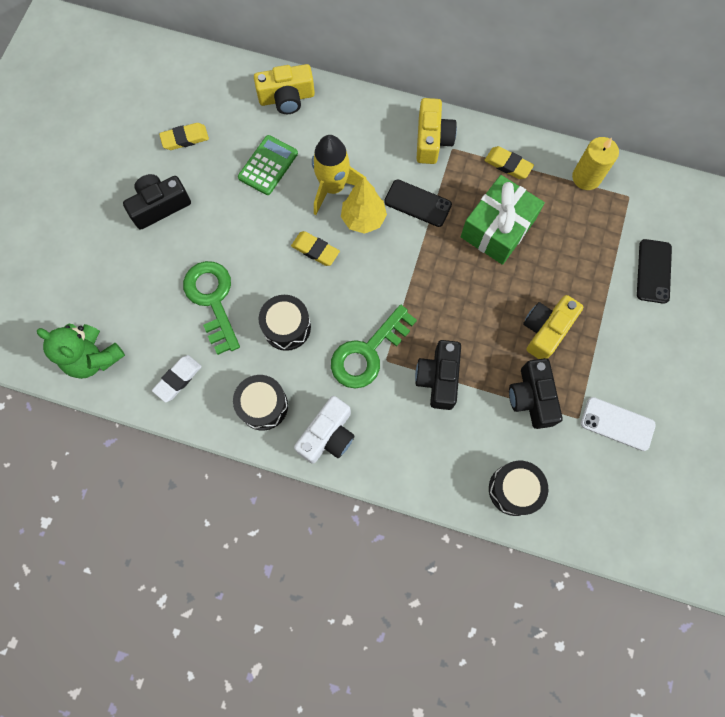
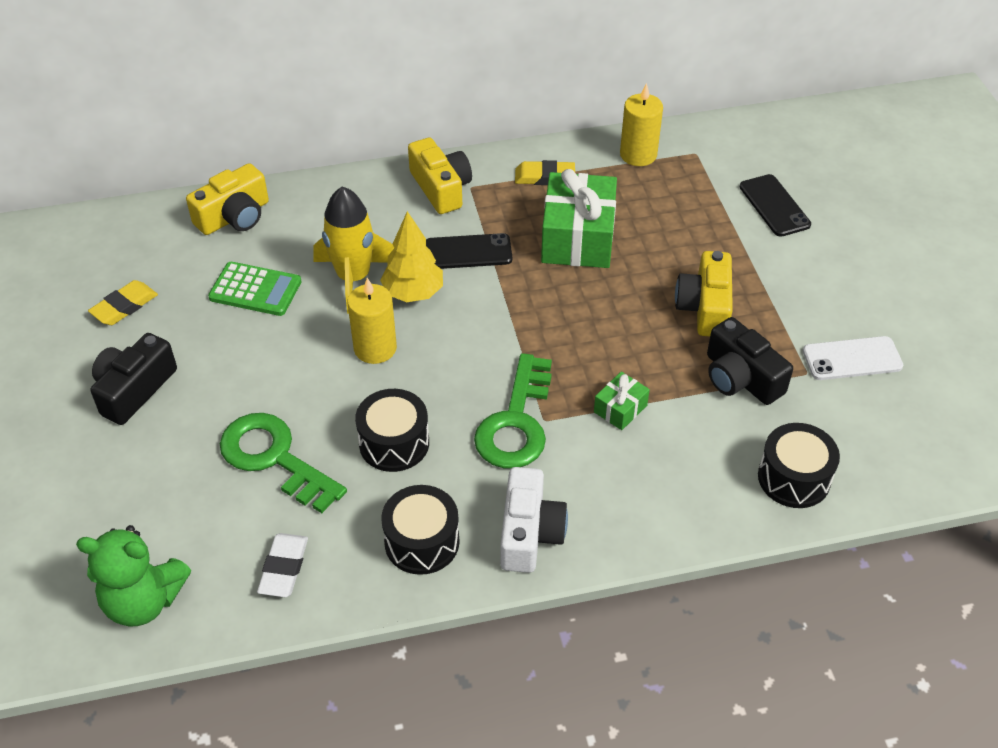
camera: 30 degrees left, 25 degrees down
(268, 165) = (255, 290): green calculator -> green calculator turned 105 degrees clockwise
(315, 250) = (375, 348): yellow eraser -> yellow candle
(438, 378) = (620, 408): black camera -> green gift

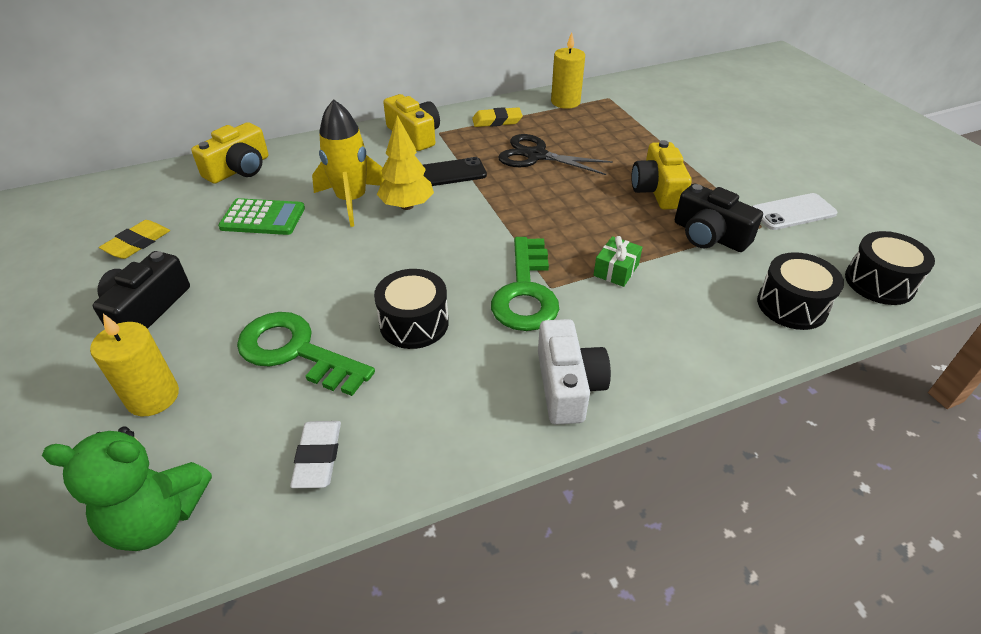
camera: 10 degrees left, 5 degrees down
(375, 348) = (380, 249): yellow candle -> yellow candle (153, 397)
(422, 542) = (461, 409): black drum -> black drum (879, 282)
(578, 238) = (536, 155): green gift -> black scissors
(774, 206) = (682, 122): black phone -> none

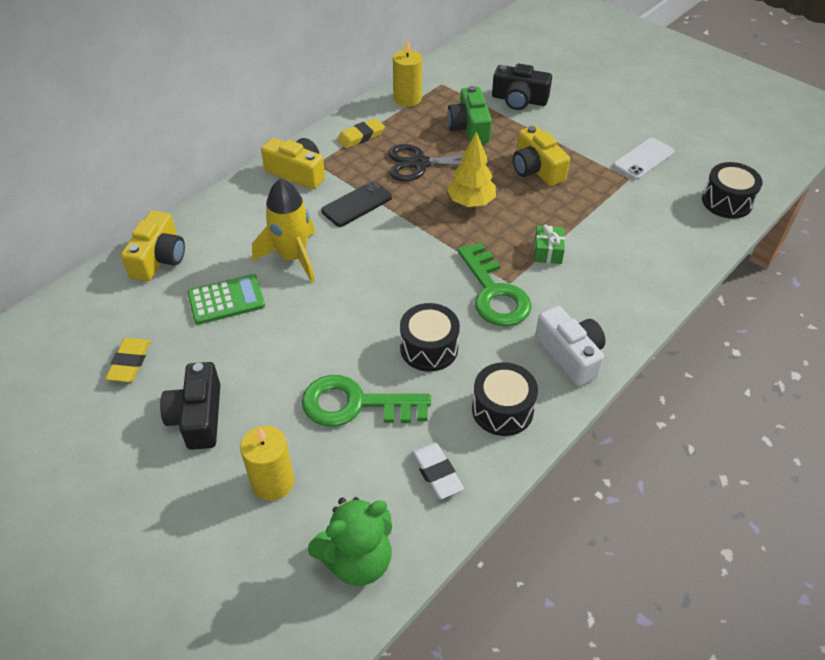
camera: 25 degrees left, 5 degrees up
(407, 206) = (345, 247): yellow tree -> yellow tree (471, 202)
(610, 138) = (469, 127): none -> green camera
(709, 235) = (596, 199): black camera -> black camera (519, 100)
(792, 305) = (681, 240): black drum -> black drum (502, 410)

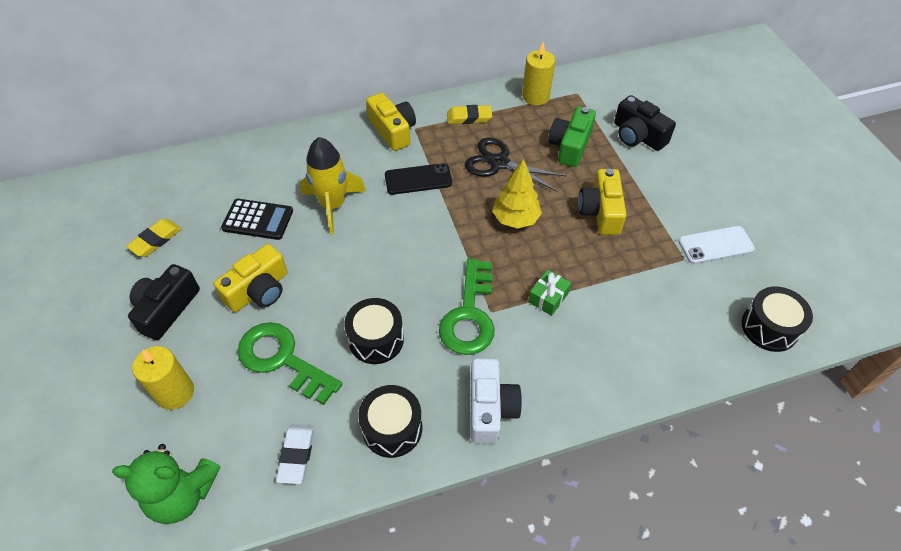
camera: 30 degrees right, 5 degrees up
(159, 258) = (238, 162): yellow camera -> yellow camera (259, 290)
(226, 300) = (258, 220): green calculator -> black calculator

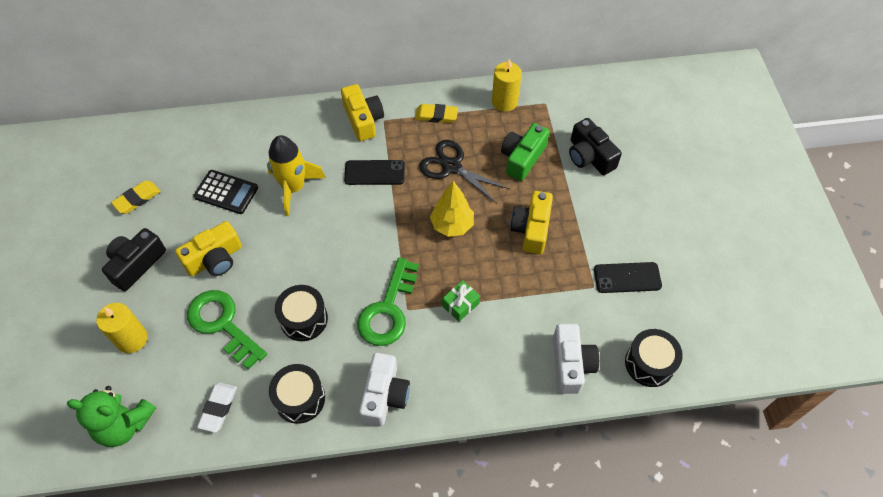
camera: 10 degrees right, 5 degrees up
(686, 341) = (571, 364): none -> white camera
(715, 245) = (627, 277): white phone -> black phone

